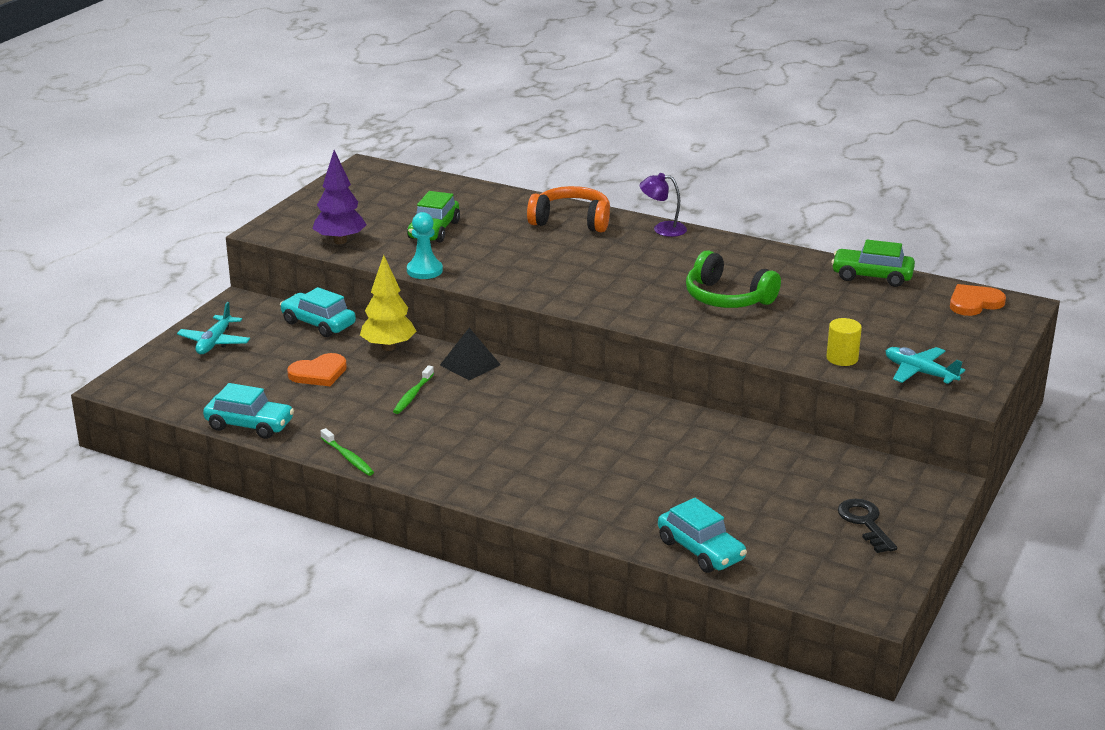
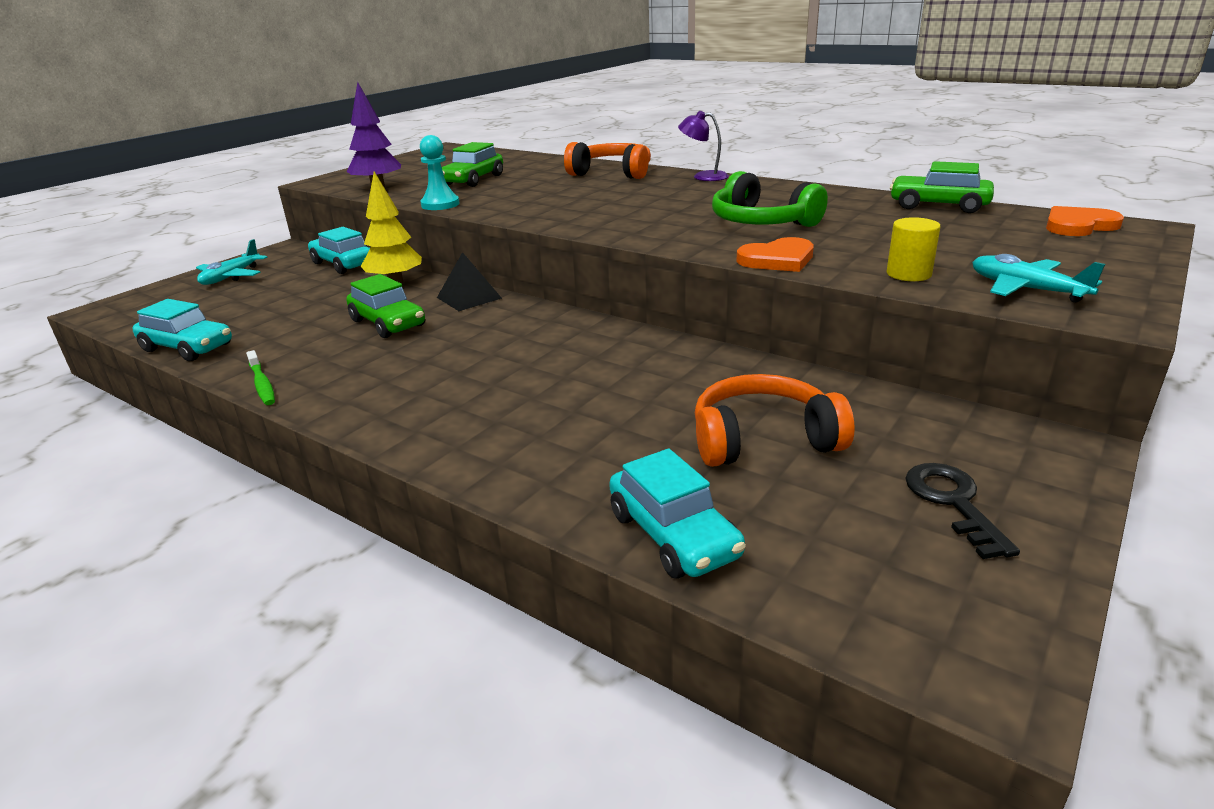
camera: 10 degrees right, 0 degrees up
(319, 373) = (306, 302): orange heart -> orange heart (777, 259)
(413, 395) = (388, 323): green toothbrush -> green car
(746, 487) = (763, 439): none -> orange headphones

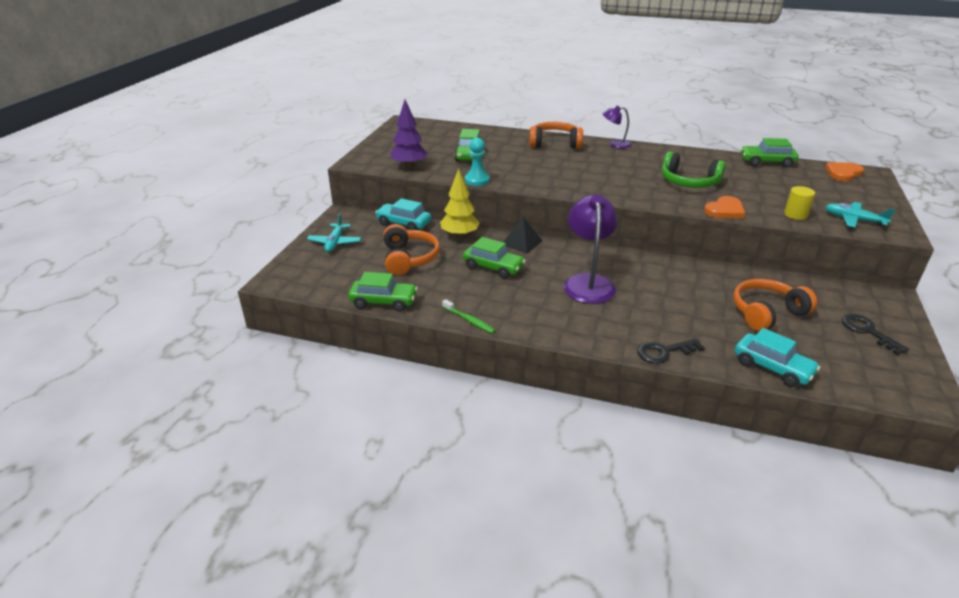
camera: 20 degrees left, 5 degrees up
(187, 347) = (383, 302): turquoise car -> green car
(293, 302) = (409, 258): none -> orange headphones
(498, 473) = (664, 352): none -> black key
(500, 357) = (588, 282): none -> purple lamp

